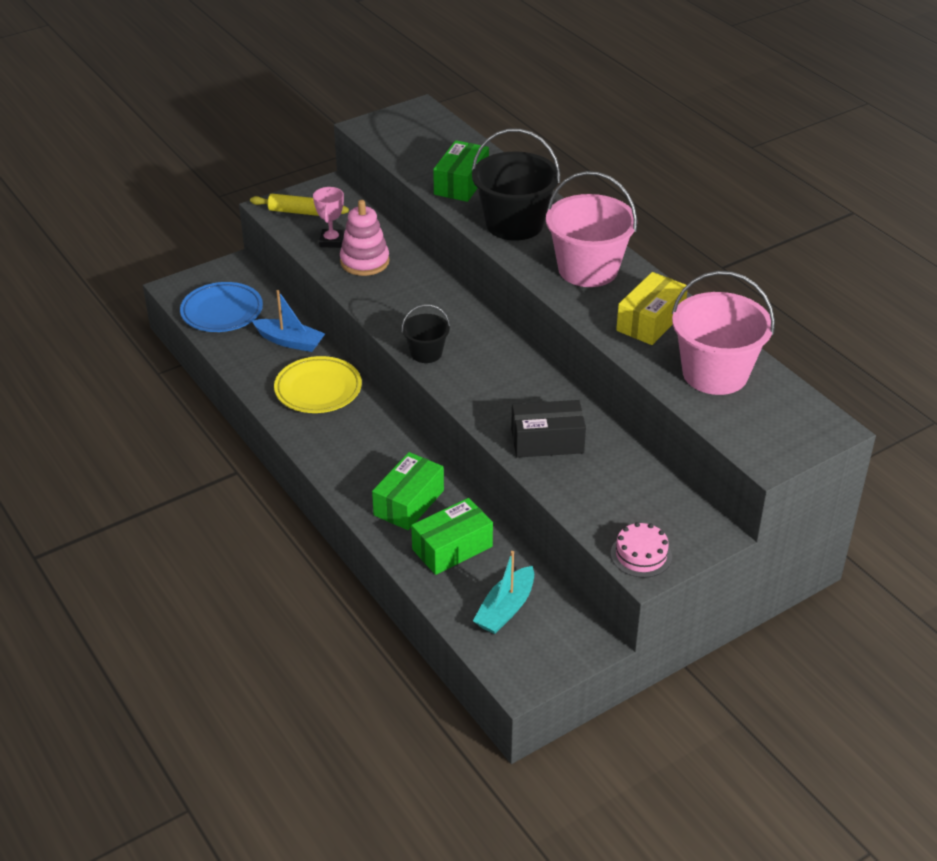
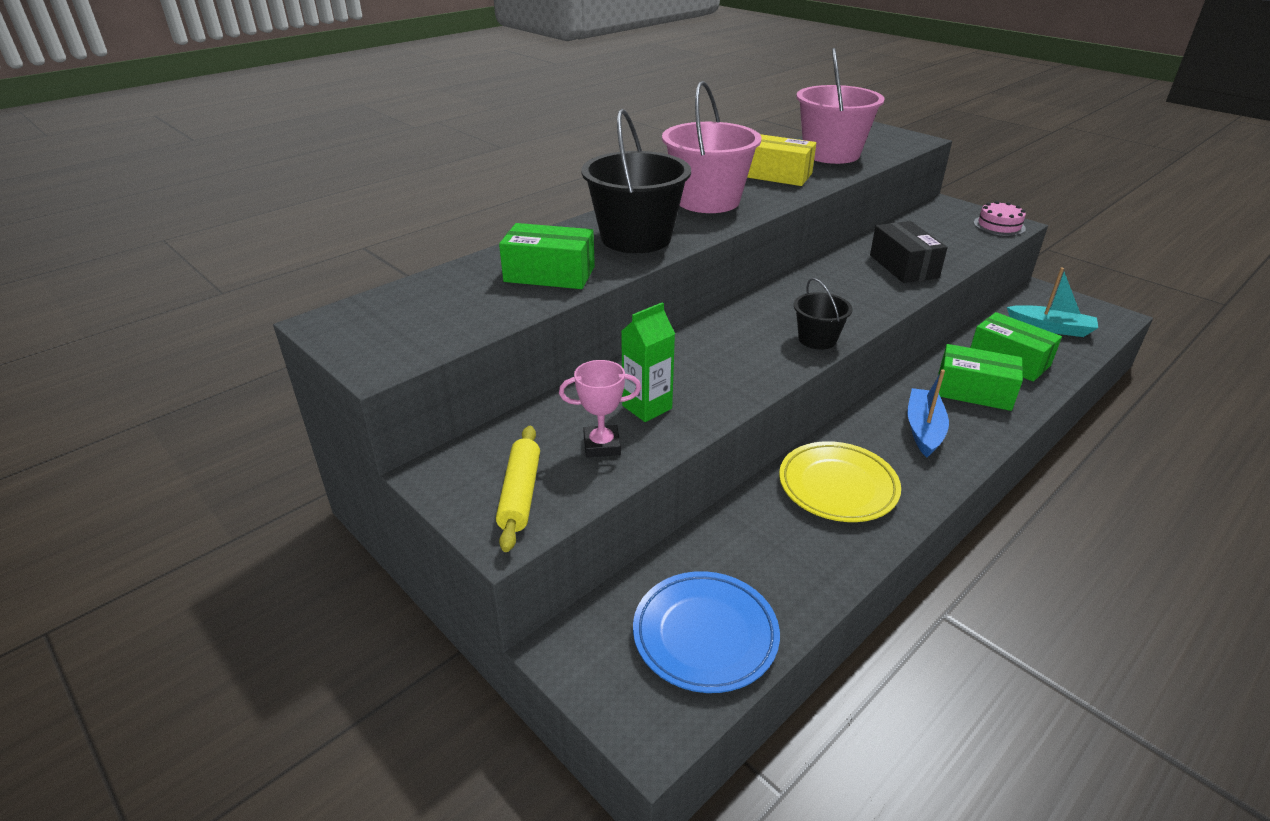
camera: 100 degrees left, 5 degrees down
(290, 341) = (750, 533): blue boat -> blue boat (924, 429)
(364, 262) = (647, 407): pink stacking toy -> green carton

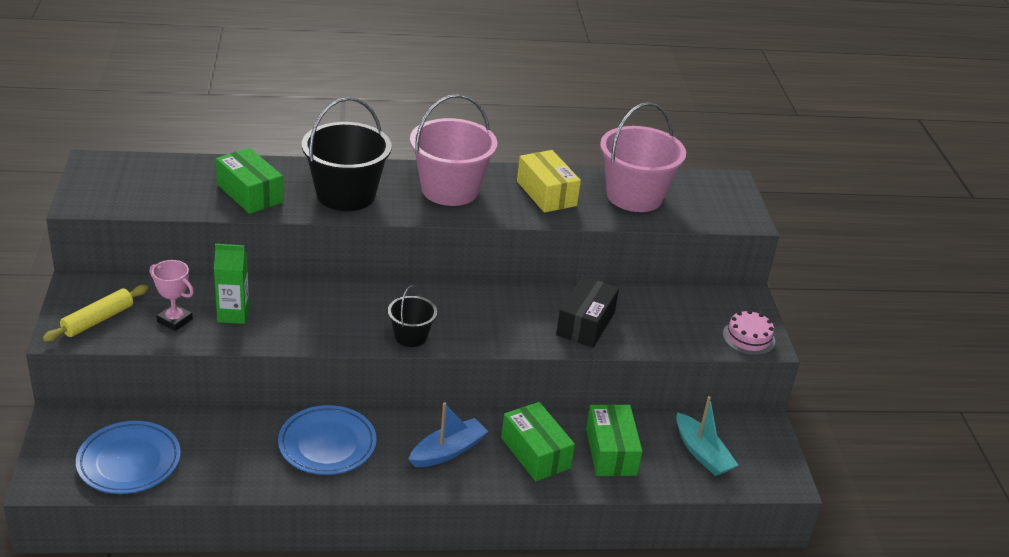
camera: 35 degrees right, 0 degrees up
(837, 486) = (327, 444): yellow plate -> blue plate

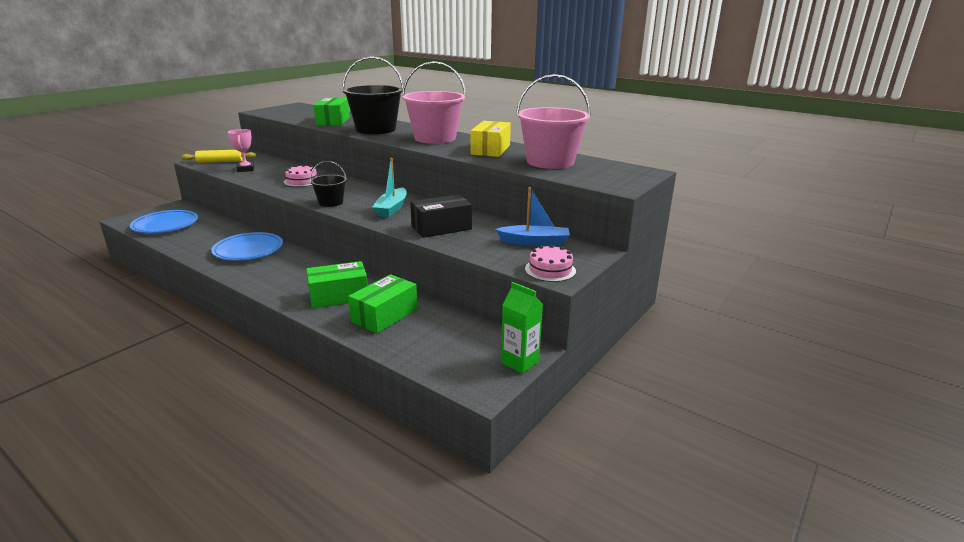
camera: 45 degrees right, 10 degrees down
(233, 314) = (272, 174): green carton -> green carton (520, 362)
(300, 312) = (302, 181): none -> pink cake
(448, 451) = (295, 276): blue boat -> blue boat (534, 242)
(535, 453) = (339, 296): green box -> green box turned 60 degrees clockwise
(702, 453) = (446, 343): turquoise boat -> turquoise boat (392, 208)

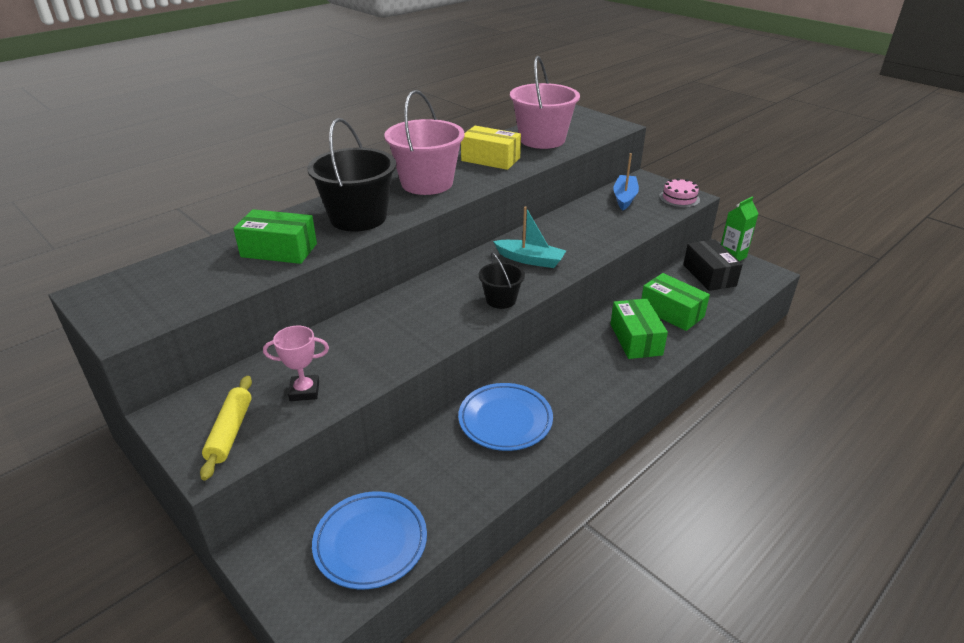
camera: 80 degrees left, 10 degrees up
(302, 181) = (399, 327): pink cake -> none
(441, 228) = (590, 235): black box -> black box (709, 275)

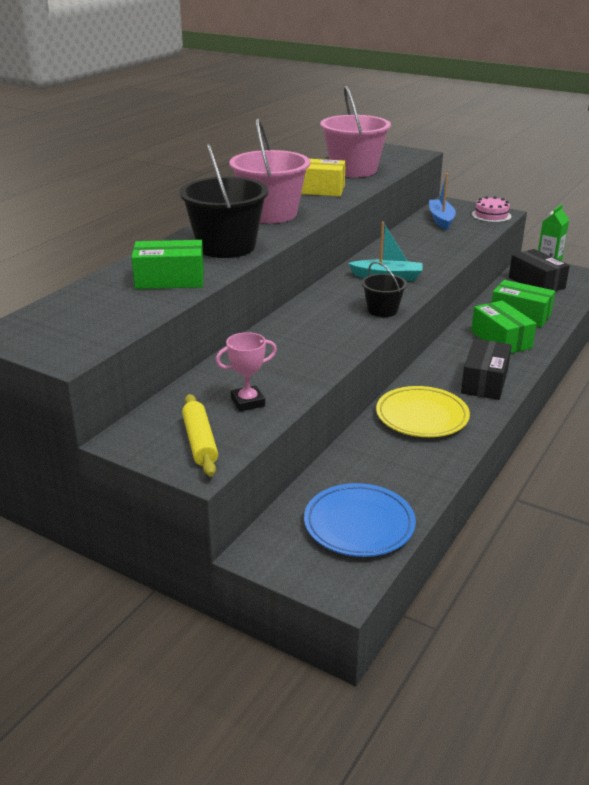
camera: 15 degrees left, 5 degrees down
(505, 420) = (422, 416): blue plate -> yellow plate
(591, 388) = (484, 382): none -> black box

